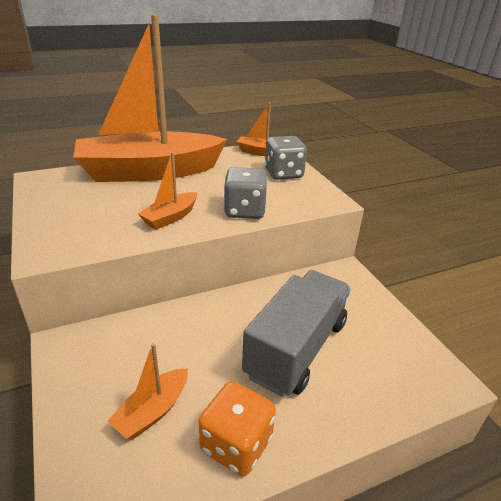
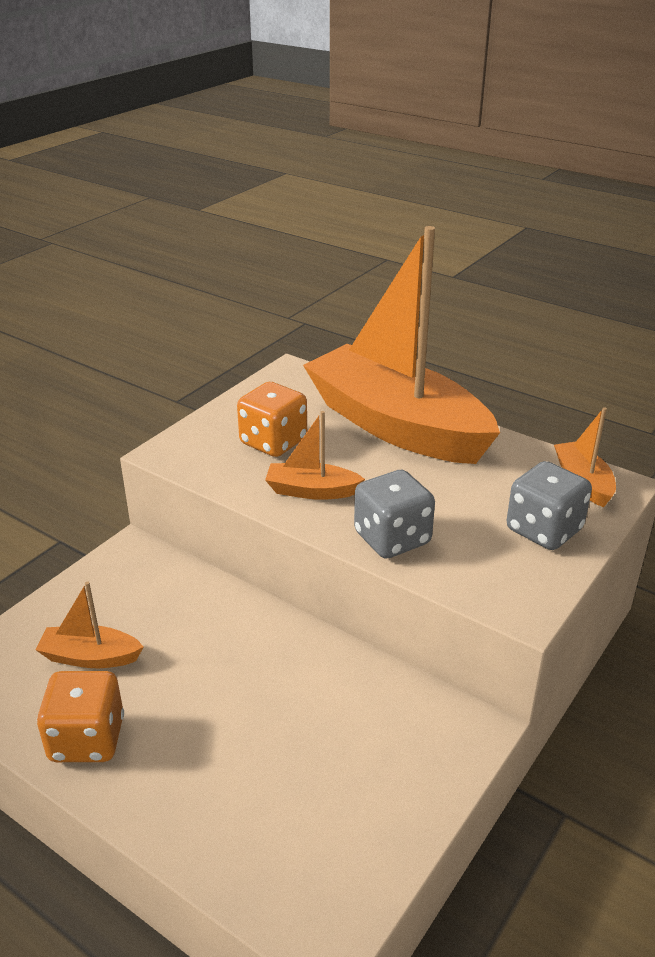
camera: 60 degrees right, 0 degrees up
(102, 211) = (273, 442): none -> orange dice
(296, 348) = (260, 733): grey truck -> none

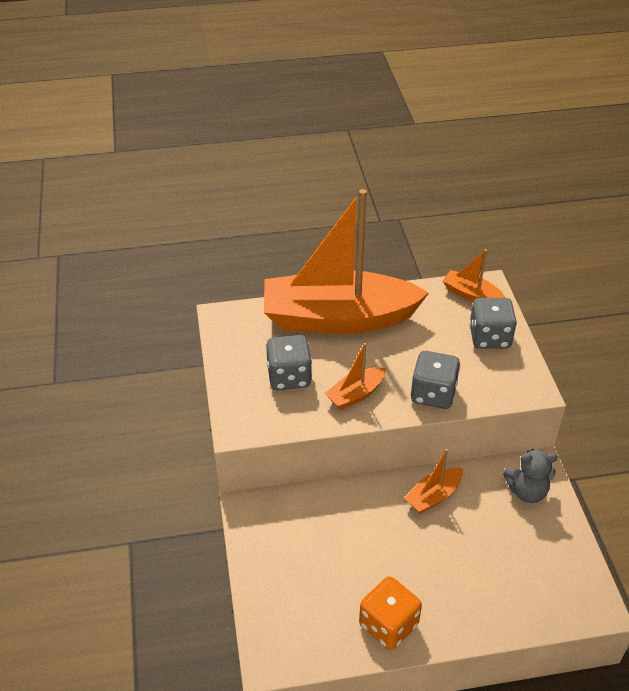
camera: 45 degrees left, 10 degrees up
(90, 657) = (324, 585): orange boat -> orange boat (433, 496)
(273, 442) = (289, 377): orange dice -> grey dice
(422, 741) = (527, 491): none -> grey teddy bear

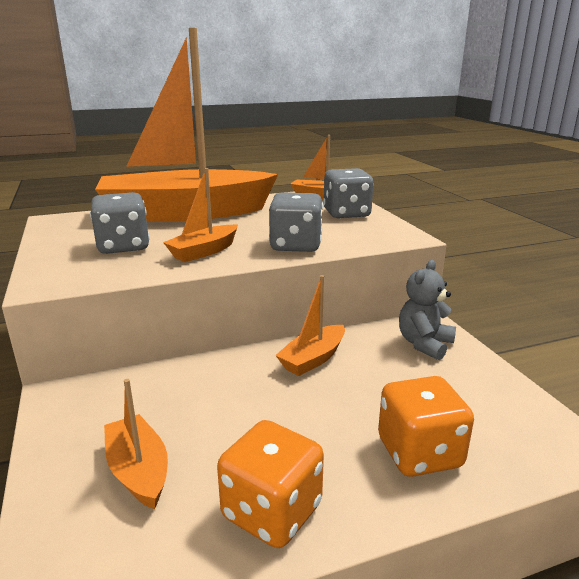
camera: 10 degrees left, 20 degrees down
(308, 583) = (138, 470): none -> orange boat
(489, 597) = (419, 453): none -> orange dice
(527, 491) = (424, 344): grey teddy bear -> grey teddy bear turned 135 degrees clockwise

